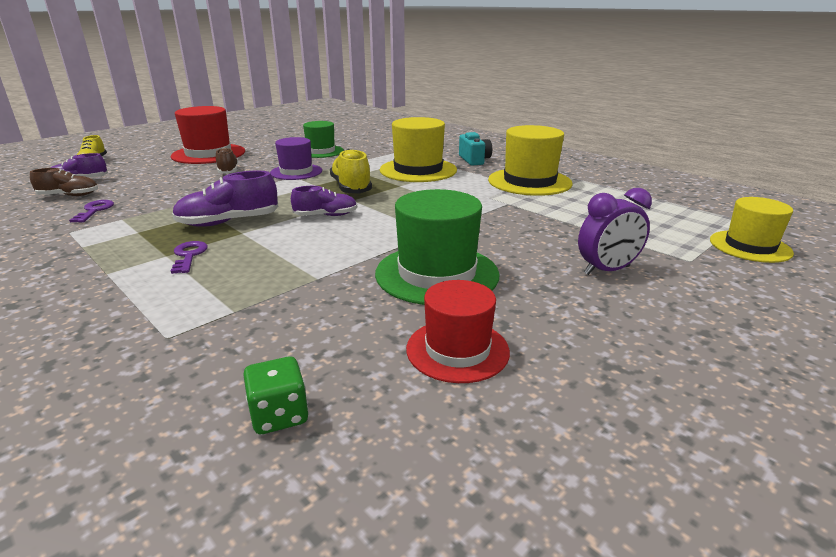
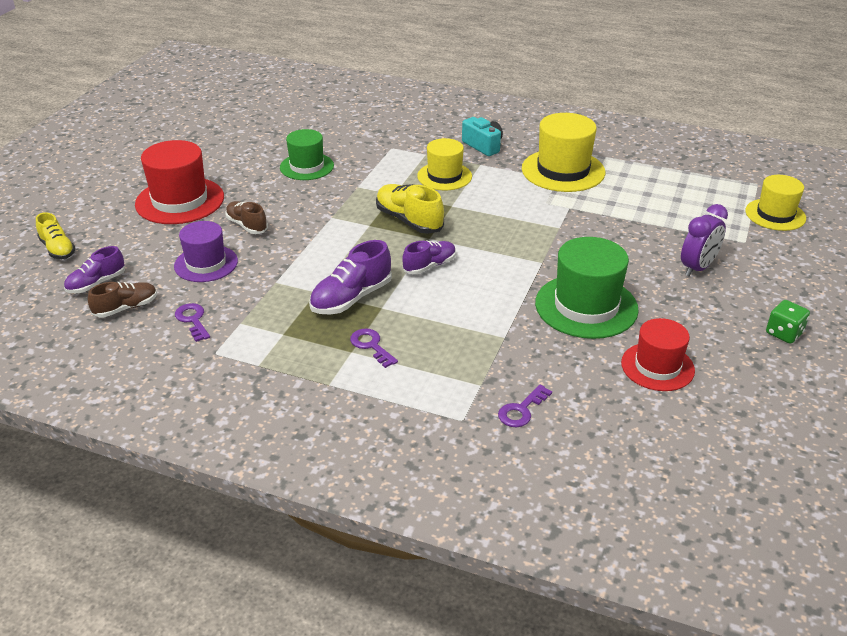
camera: 25 degrees left, 10 degrees up
(239, 347) = (521, 410): none -> purple key
(279, 415) = (600, 443): green dice -> green dice (784, 333)
(296, 172) = (323, 209): purple hat -> purple hat (206, 263)
(418, 170) = (444, 176): yellow hat -> yellow hat, size x0.65

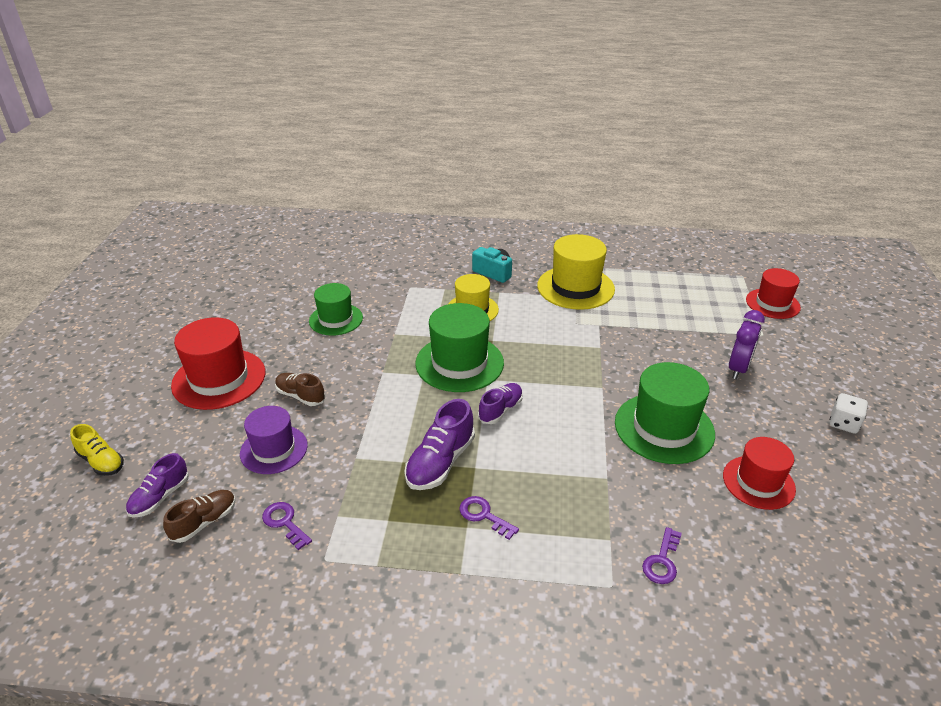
camera: 15 degrees left, 0 degrees up
(409, 220) = (459, 363): yellow shoe -> green hat
(775, 215) = (772, 303): yellow hat -> red hat
(784, 333) = (843, 423): green dice -> white dice

